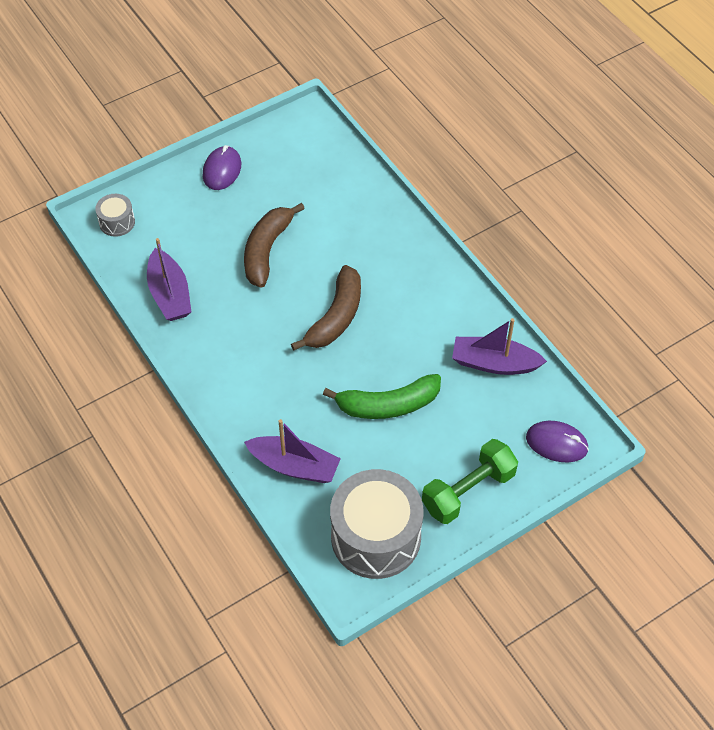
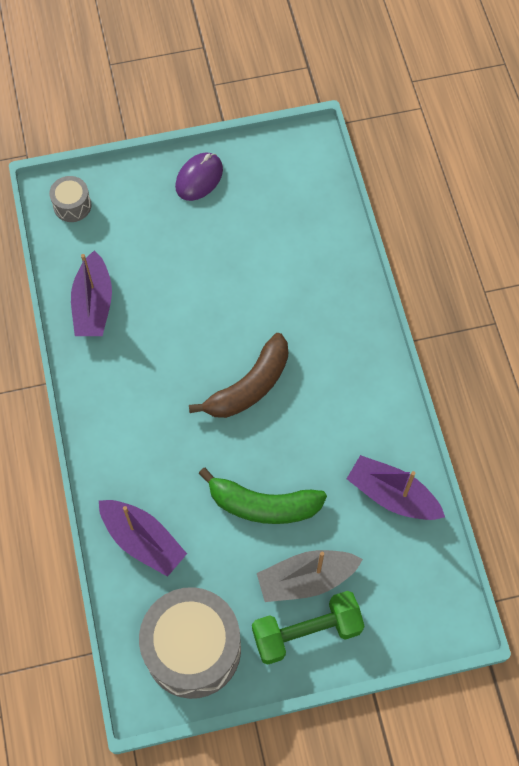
camera: 20 degrees right, 10 degrees up
(267, 250) = (209, 286): brown banana -> none
(450, 450) = (306, 579): none -> grey boat
(556, 443) = (420, 611): purple mouse -> none

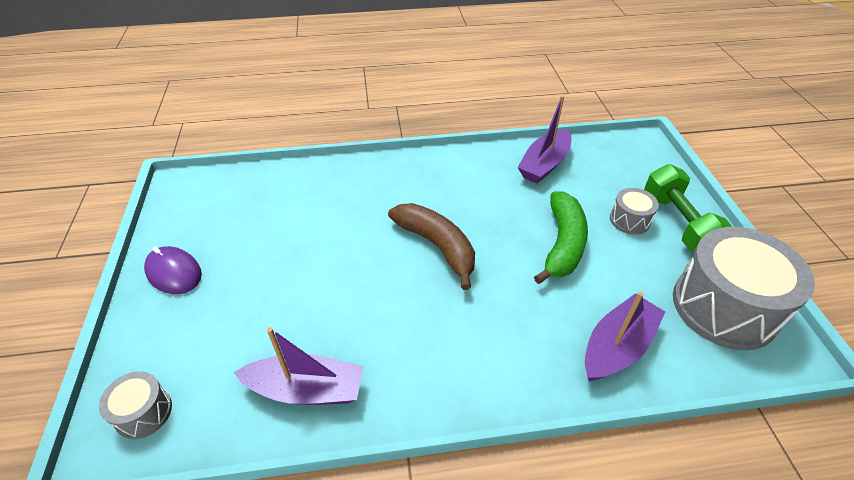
camera: 85 degrees left, 20 degrees down
(306, 579) = (629, 220): grey boat -> grey drum

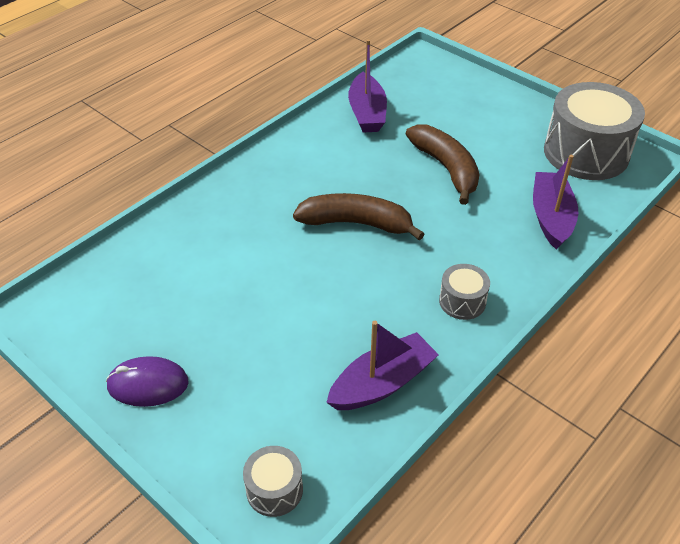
camera: 40 degrees left, 0 degrees up
(562, 244) = (446, 168): green banana -> brown banana
(629, 220) = (473, 125): grey drum -> grey drum (462, 301)
(678, 223) = (506, 110): green dumbbell -> none

